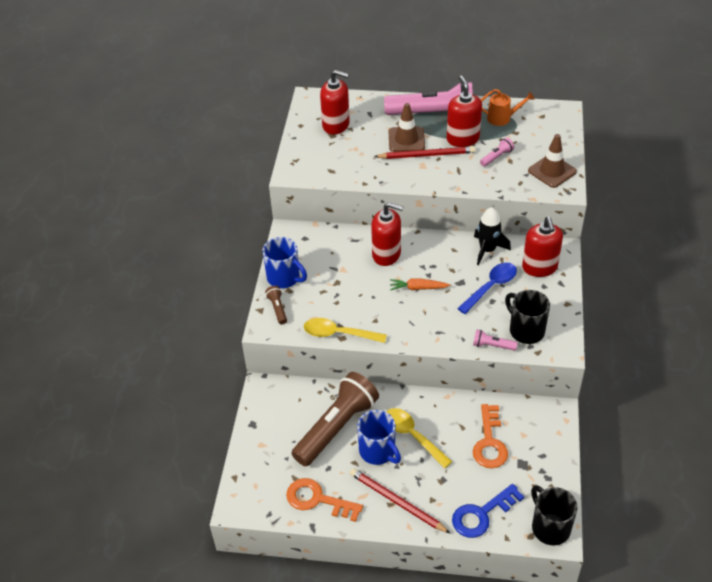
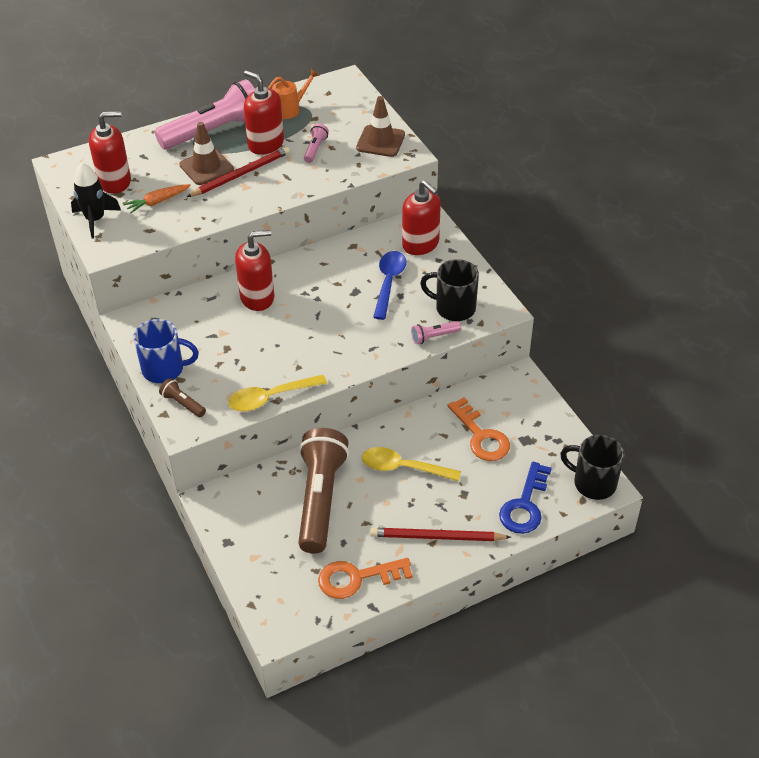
camera: 35 degrees left, 0 degrees up
(378, 451) = (381, 500): blue mug -> none
(418, 288) = (317, 316): orange carrot -> orange carrot (157, 202)
(487, 250) = (357, 249): black rocket -> black rocket (95, 220)

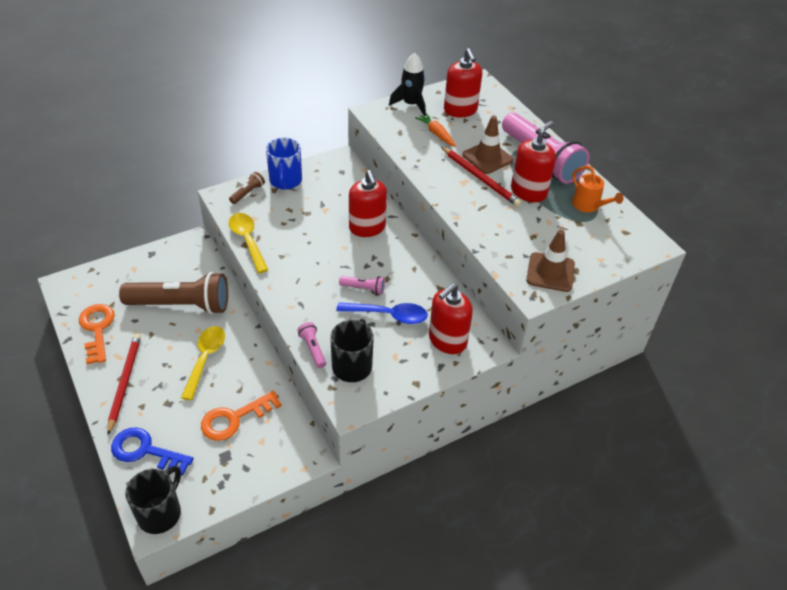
camera: 85 degrees right, 0 degrees up
(315, 149) = (528, 225): pink flashlight -> pink flashlight (363, 288)

